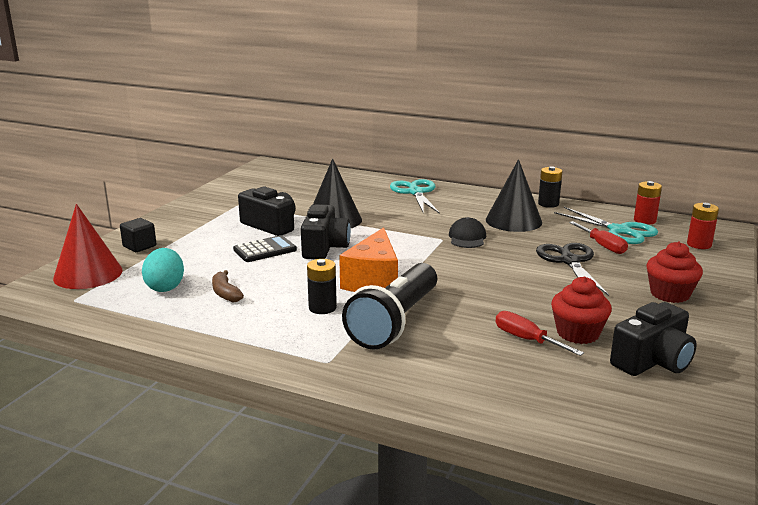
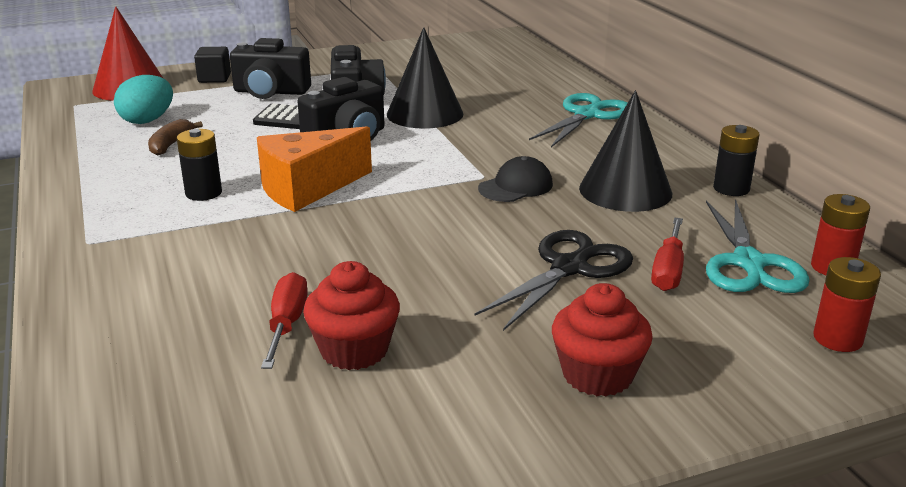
camera: 45 degrees right, 5 degrees up
(394, 322) = (222, 237): black flashlight -> none
(652, 361) = (348, 434): black camera -> black camera (271, 92)

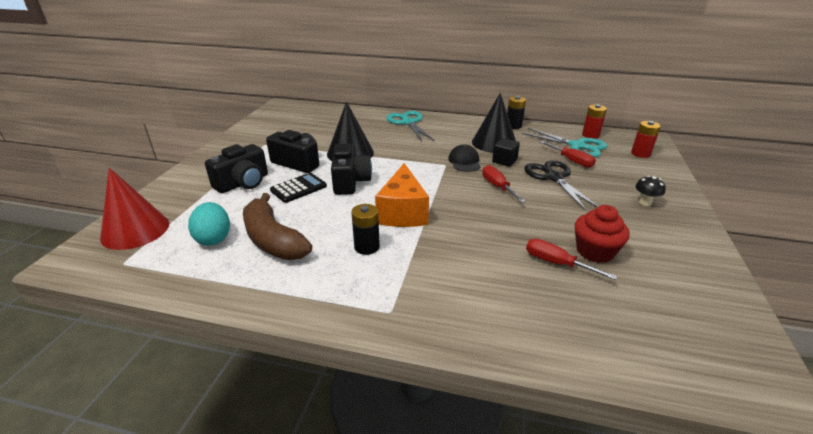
camera: 55 degrees left, 5 degrees up
(171, 145) = (273, 240): brown banana -> brown banana, size x2.03
(214, 78) = (182, 194): black cube -> black cube (504, 161)
(466, 230) = (498, 187): none -> red screwdriver
(597, 375) = (645, 202): red cupcake -> black mushroom

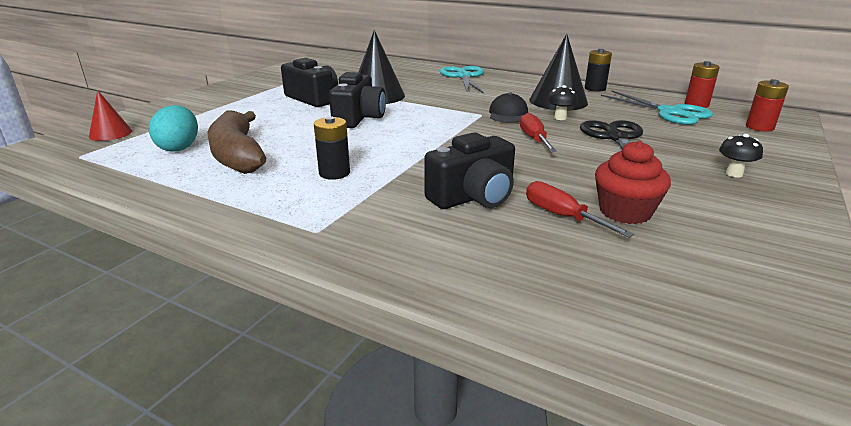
camera: 15 degrees right, 5 degrees down
(135, 230) = (110, 133): red cone -> red cone, size x0.58
(243, 183) = (244, 109): black camera -> black camera (473, 197)
(298, 188) = (298, 118): black calculator -> none
(402, 212) = (399, 149): orange cheese -> none
(504, 161) = (560, 118): black cube -> black mushroom
(571, 161) = (652, 125): red screwdriver -> none

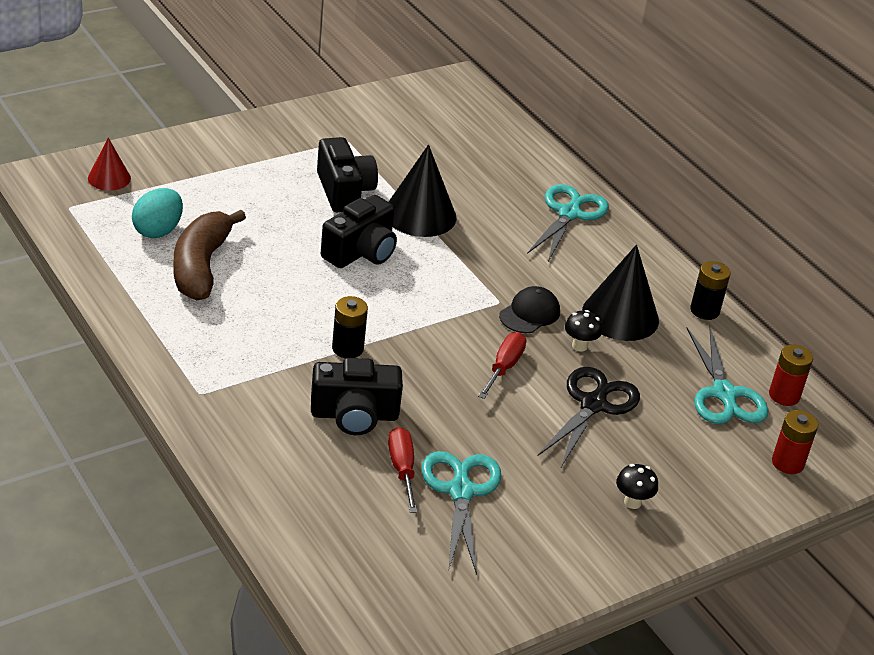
camera: 25 degrees right, 10 degrees up
(334, 173) = (266, 330): black battery -> black battery (347, 348)
(625, 212) = (460, 490): red cupcake -> turquoise scissors

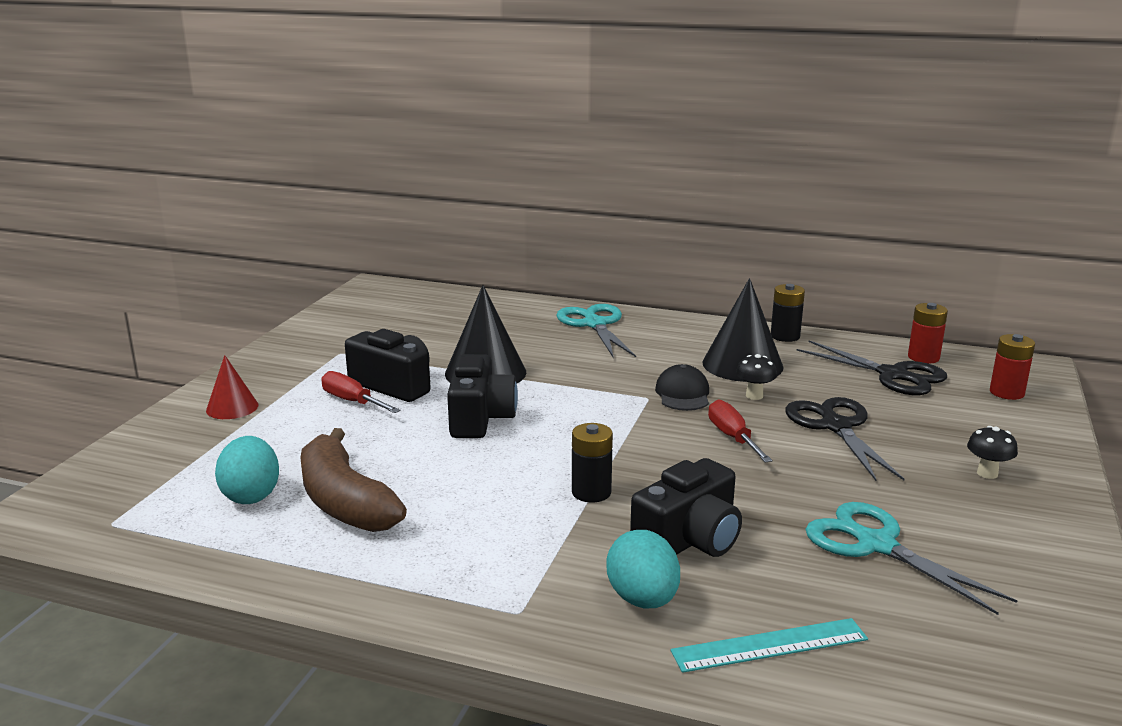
camera: 35 degrees left, 15 degrees down
(109, 178) = (128, 478): red cone -> red cone (232, 407)
(272, 430) = (643, 599): none -> turquoise egg
(298, 497) = (769, 645): none -> turquoise ruler
(402, 470) = (804, 558): red screwdriver -> red screwdriver (352, 401)
(724, 395) = (894, 375): turquoise scissors -> black scissors

